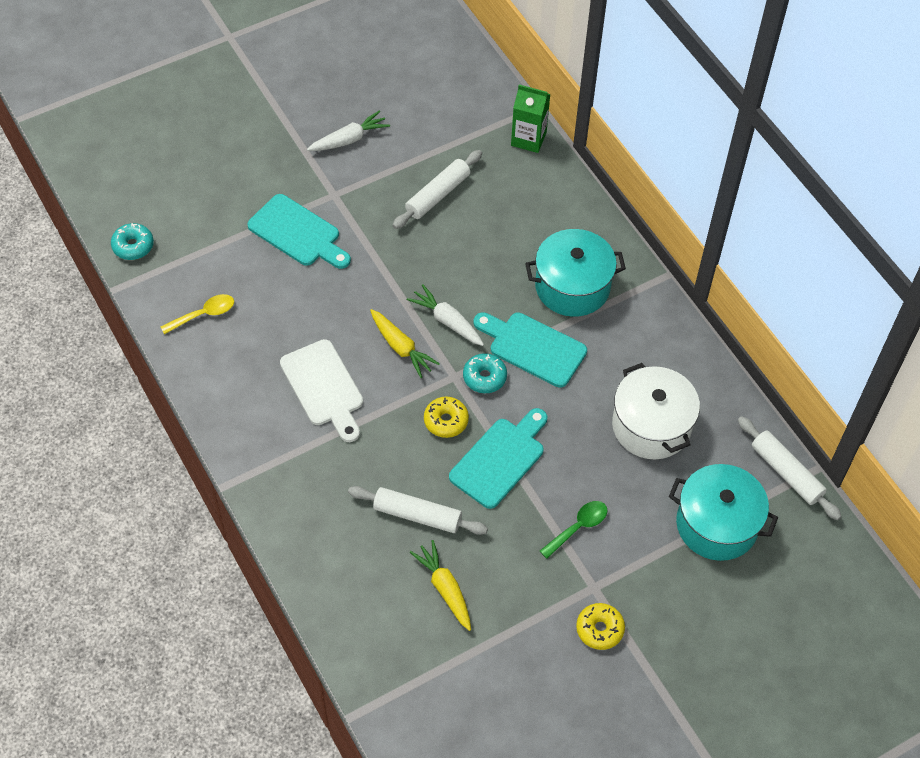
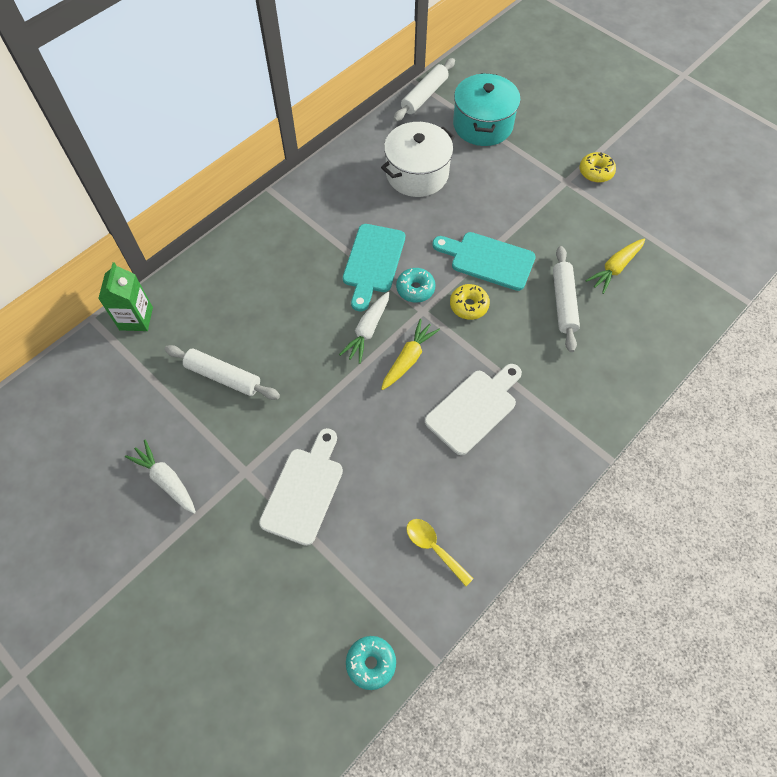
camera: 105 degrees left, 5 degrees up
(298, 233) = (304, 490): turquoise cutting board -> white cutting board
(572, 286) = (301, 249): turquoise pot -> none
(578, 527) = (523, 199): green spoon -> none

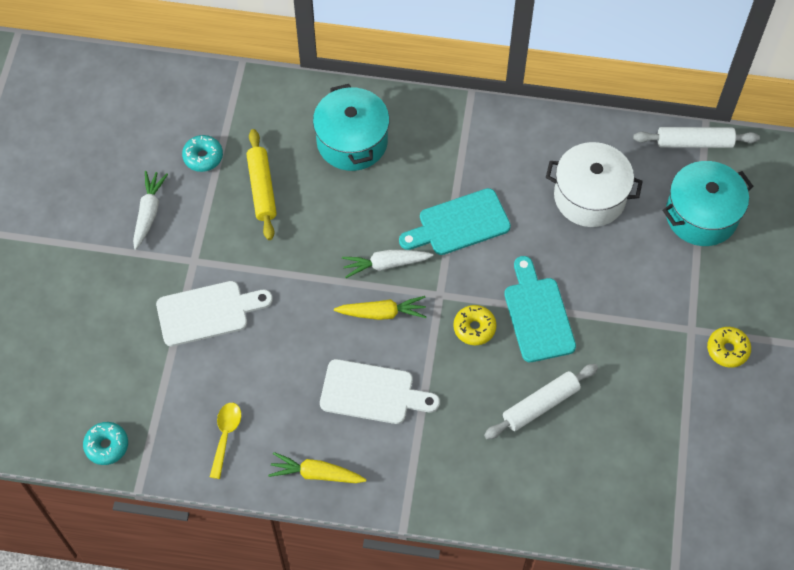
camera: 55 degrees right, 0 degrees up
(136, 318) = (266, 90): green carton -> none
(223, 376) = (262, 188): white rolling pin -> yellow rolling pin
(239, 288) = (352, 141): none -> turquoise pot
(415, 289) = (458, 275): turquoise donut -> turquoise donut (203, 157)
(615, 268) = (617, 429): yellow carrot -> yellow carrot (316, 473)

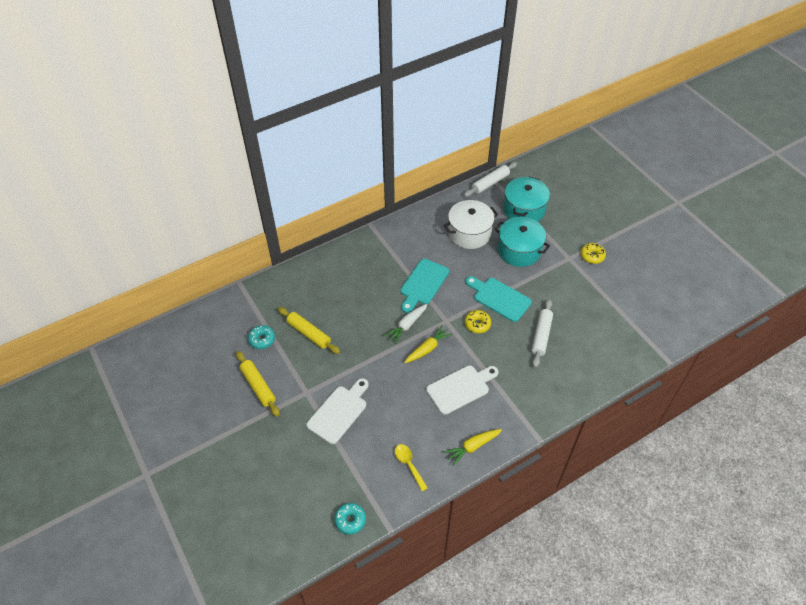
camera: 40 degrees left, 10 degrees down
(149, 212) = (258, 386): white carrot -> yellow rolling pin
(352, 141) = (334, 282): turquoise pot -> turquoise pot (519, 250)

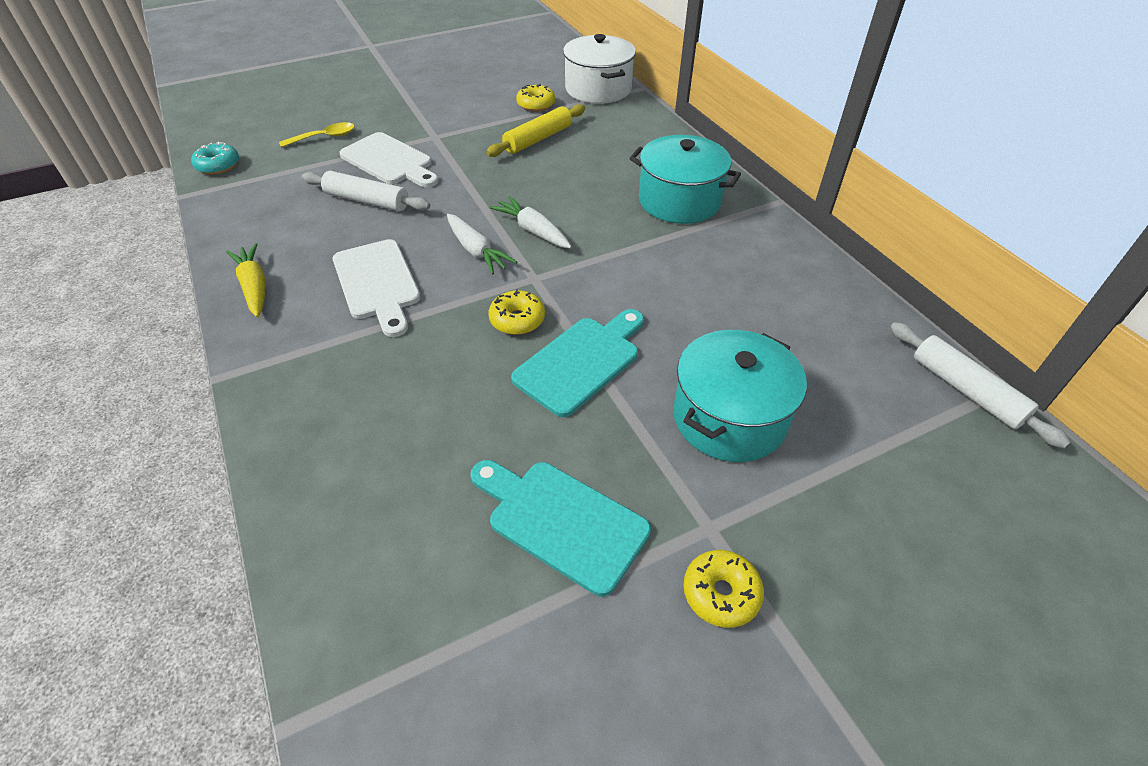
camera: 95 degrees right, 5 degrees down
(258, 386) = (459, 103): yellow rolling pin -> none
(262, 339) = (536, 105): turquoise donut -> yellow donut
(409, 465) = (266, 218): yellow spoon -> yellow spoon (324, 137)
(423, 284) = (629, 256): turquoise cutting board -> turquoise cutting board (561, 521)
(427, 348) = (476, 251): yellow carrot -> white carrot
(469, 233) = (776, 333): white pot -> white pot (598, 89)
(524, 210) = (883, 449): turquoise pot -> turquoise pot (679, 201)
(541, 336) = (461, 421): white rolling pin -> white rolling pin (367, 201)

